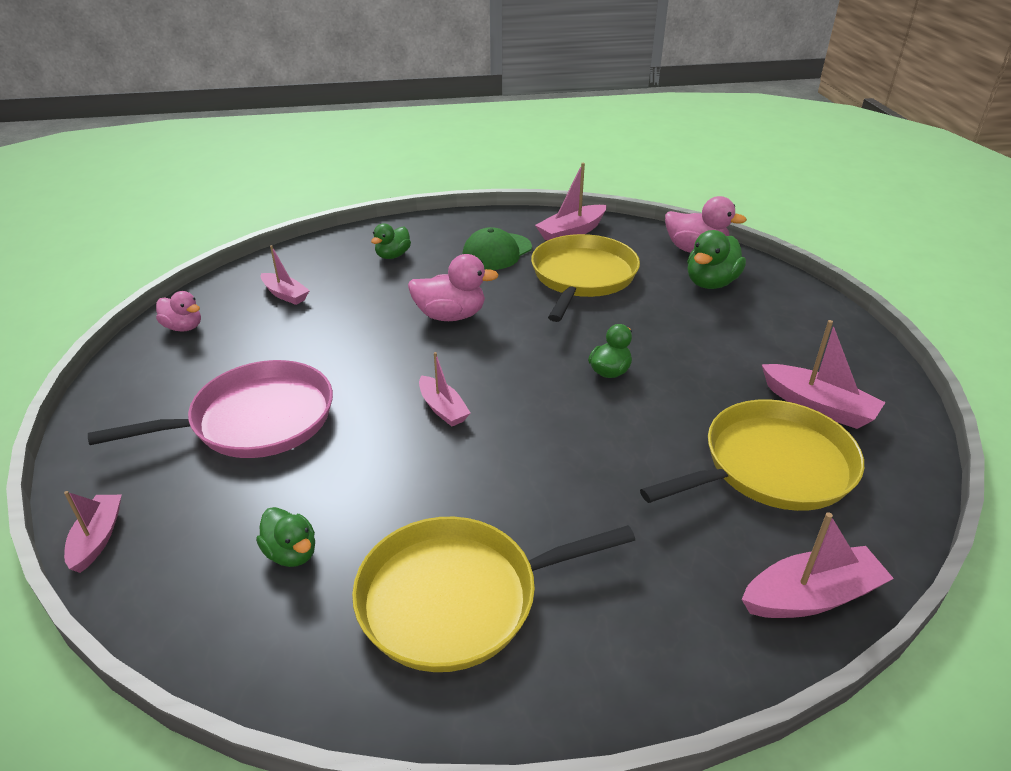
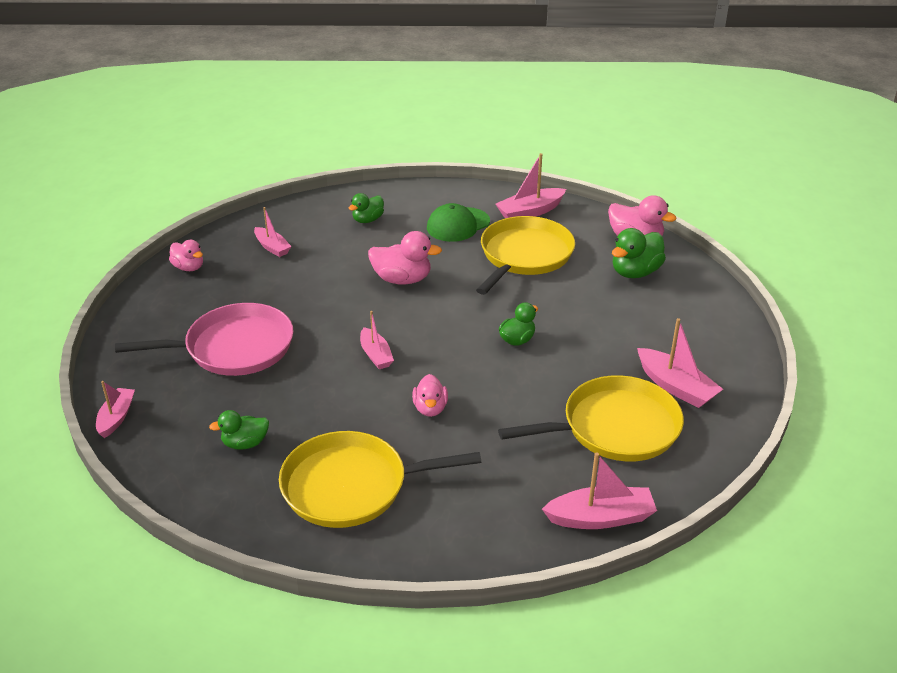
camera: 10 degrees right, 0 degrees up
(291, 553) = (245, 443): green duck -> green duck turned 105 degrees clockwise
(532, 470) = (430, 408): none -> pink duck

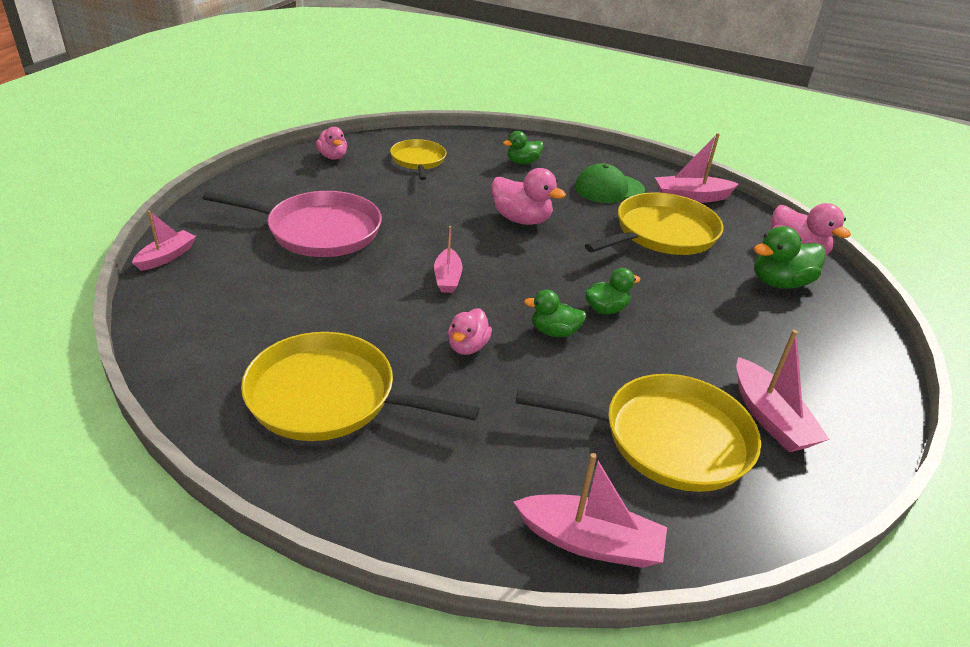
camera: 20 degrees right, 0 degrees up
(245, 443) = (259, 318): green duck -> green duck (554, 332)
(272, 247) = (418, 161): pink boat -> yellow pan

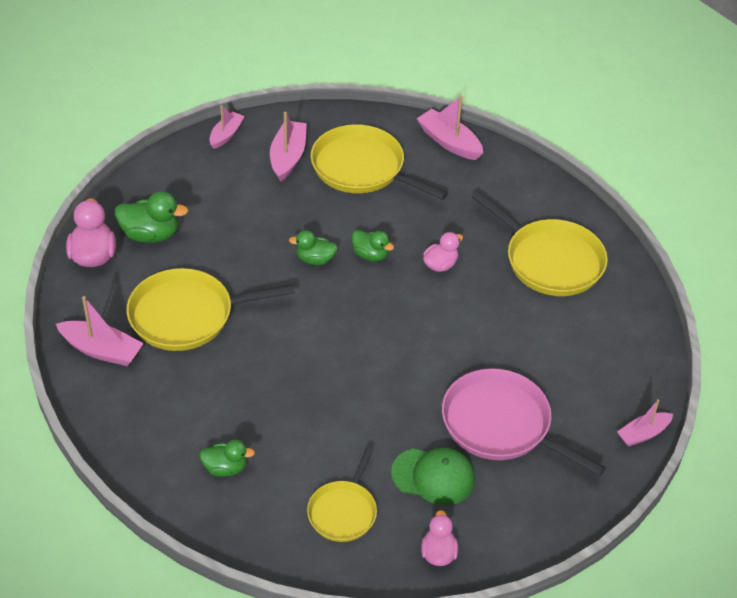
camera: 150 degrees left, 10 degrees up
(447, 278) = (416, 330): pink boat -> pink boat (226, 135)
(521, 219) = (302, 376): pink duck -> none
(609, 189) = (173, 391): green cap -> green cap (433, 476)

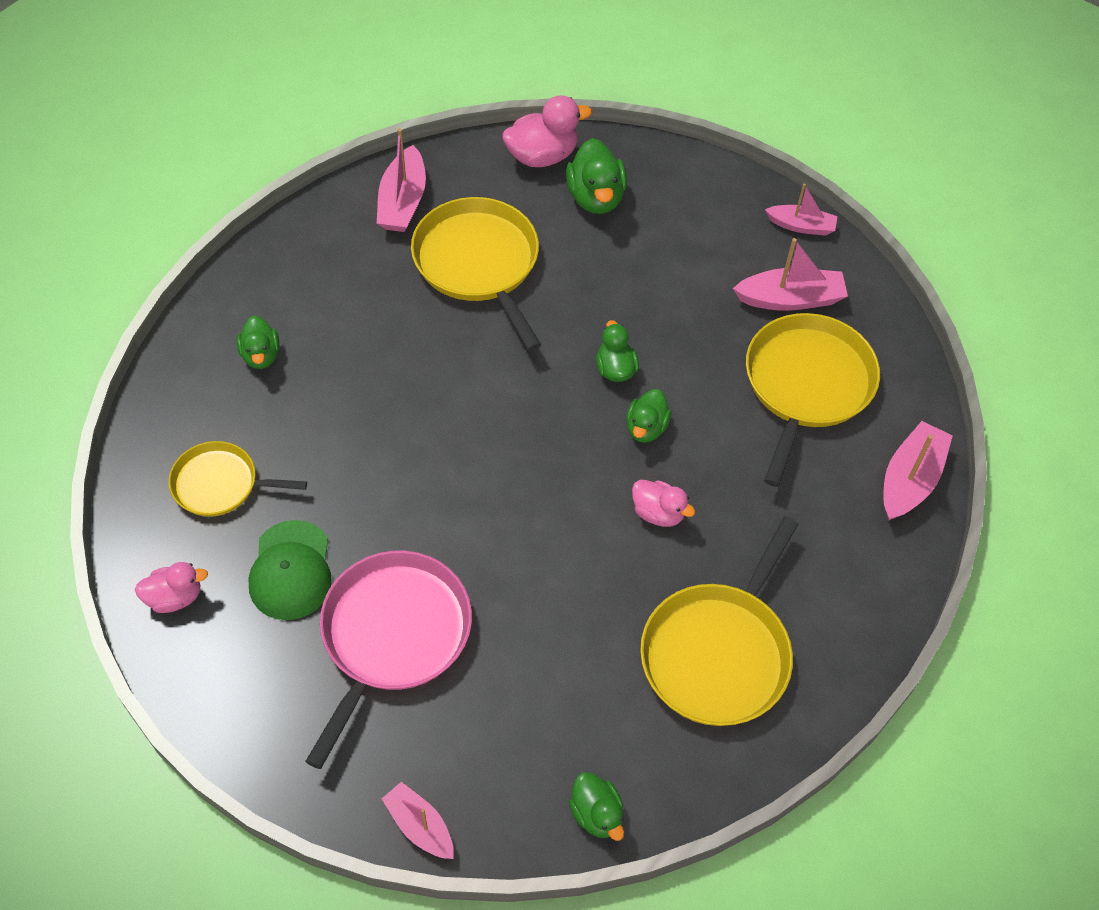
camera: 75 degrees right, 10 degrees up
(648, 343) = (596, 814): none -> green duck

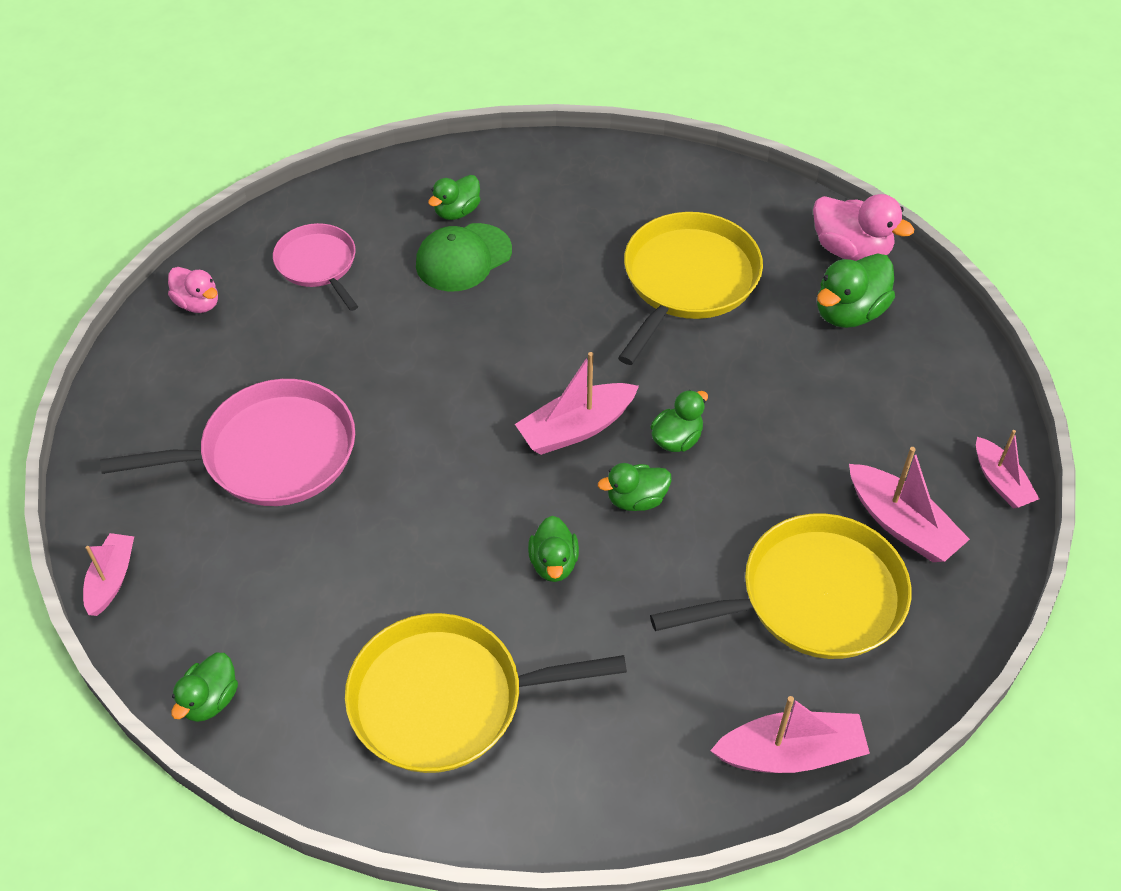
camera: 55 degrees right, 5 degrees down
(220, 484) = (318, 264): yellow pan -> pink pan
(291, 570) = (277, 354): green cap -> green cap (463, 258)
(403, 202) = (696, 196): pink boat -> pink boat (576, 428)
(658, 513) = (553, 563): pink duck -> green duck

